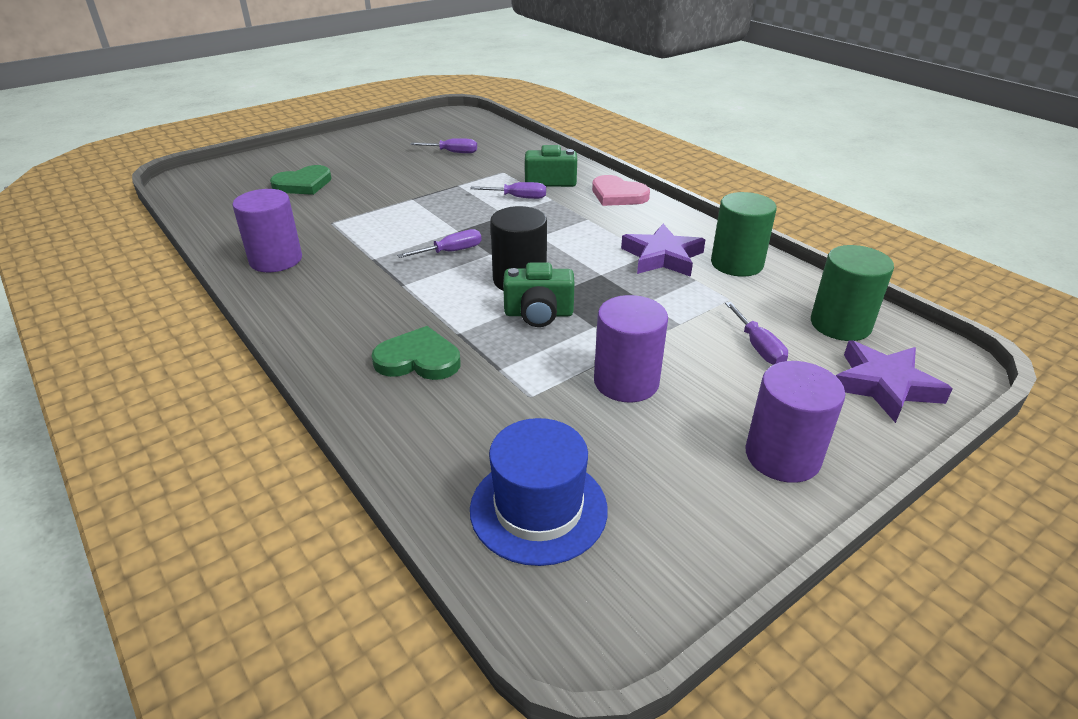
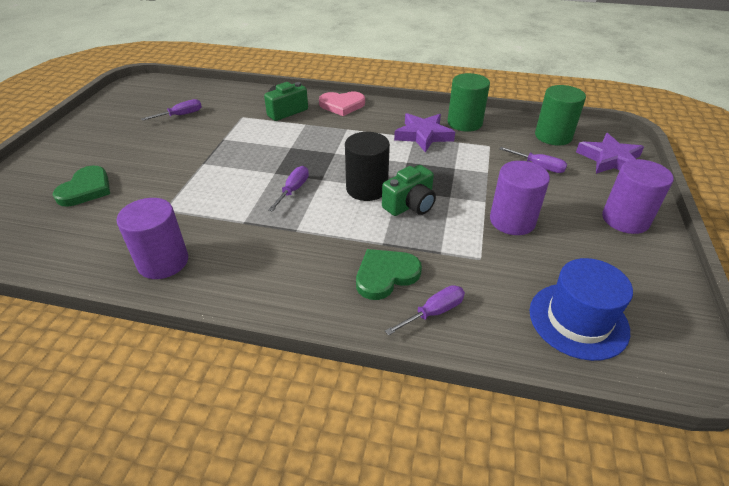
camera: 40 degrees left, 5 degrees up
(518, 197) = (281, 131): purple screwdriver -> purple screwdriver (433, 312)

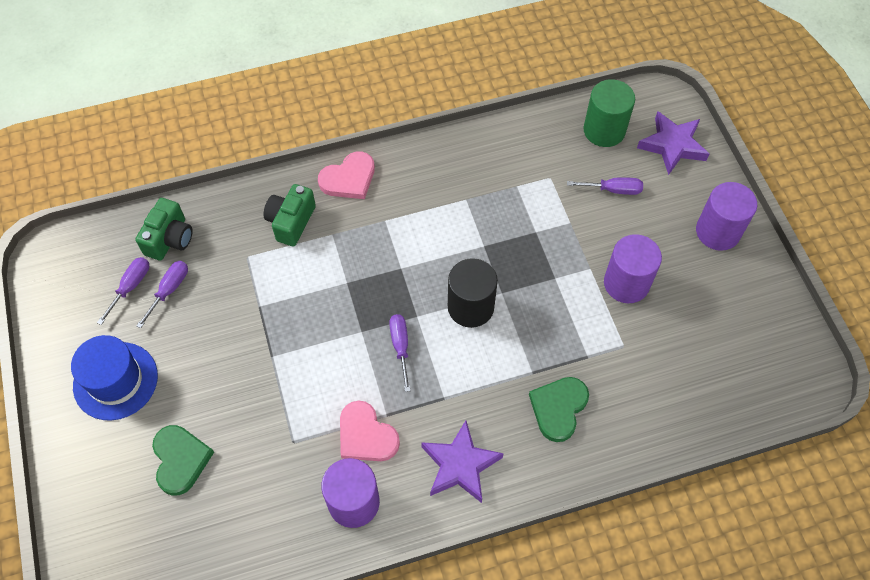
camera: 30 degrees left, 20 degrees up
(216, 227) = (366, 435): none -> pink heart
(410, 205) = (526, 309): green camera -> green camera (170, 239)
(423, 135) = (474, 193): purple star -> purple star (460, 465)
(433, 312) = (619, 427): purple screwdriver -> purple screwdriver (130, 287)
(464, 123) = (504, 149): green cylinder -> none
(578, 320) = (727, 374): blue hat -> blue hat (115, 381)

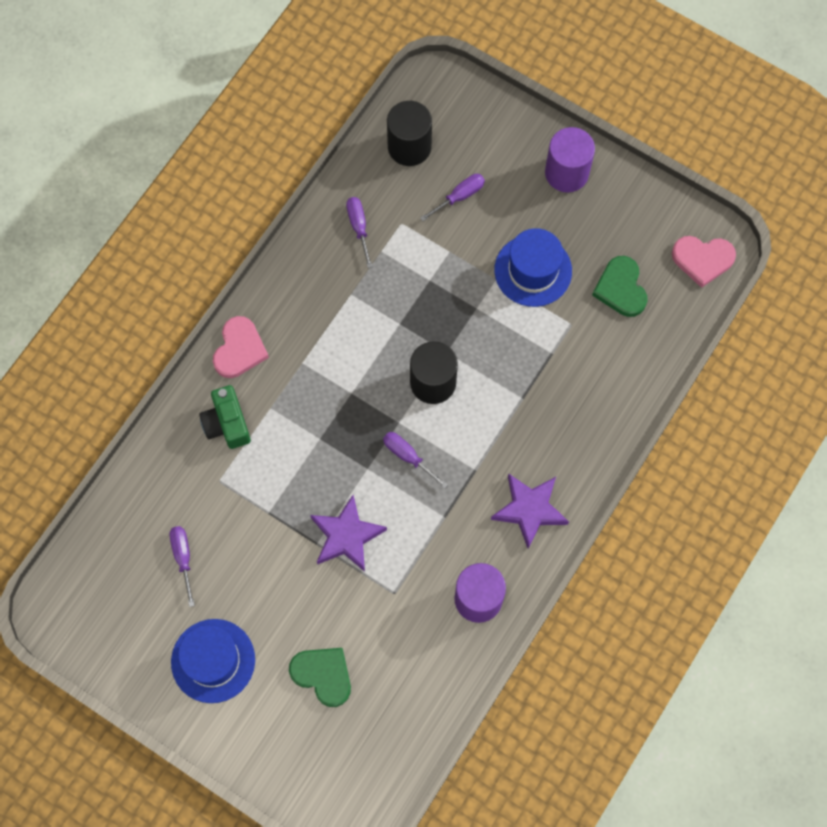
camera: 40 degrees left, 10 degrees up
(130, 287) = (148, 581): purple screwdriver -> purple screwdriver (359, 227)
(170, 239) = (140, 517): green camera -> none
(366, 435) = (443, 544): pink heart -> pink heart (702, 260)
(558, 408) = (563, 410): green heart -> green heart (621, 288)
(604, 130) = (409, 147): green cylinder -> black cylinder
(626, 283) = (533, 270): purple cylinder -> blue hat
(672, 145) = (474, 120): purple star -> purple star (346, 536)

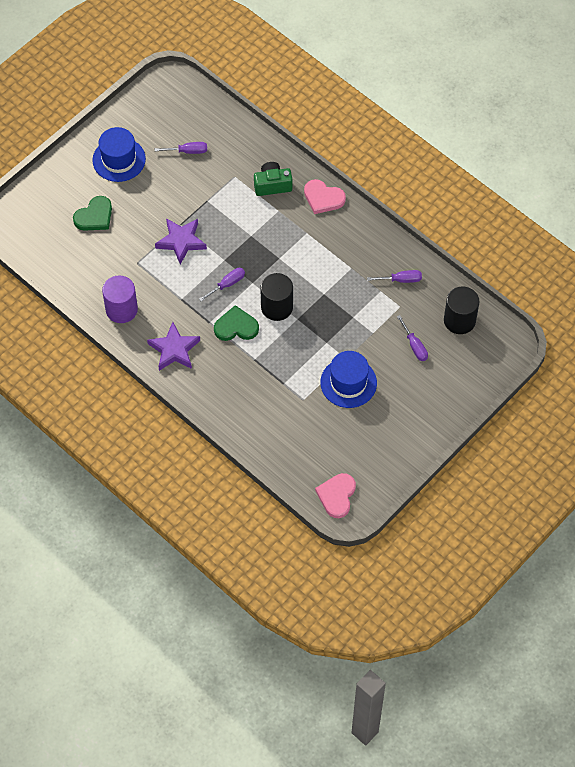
camera: 100 degrees right, 10 degrees down
(566, 173) = (422, 418): purple cylinder -> none
(621, 288) = (324, 437): green heart -> green heart (236, 327)

